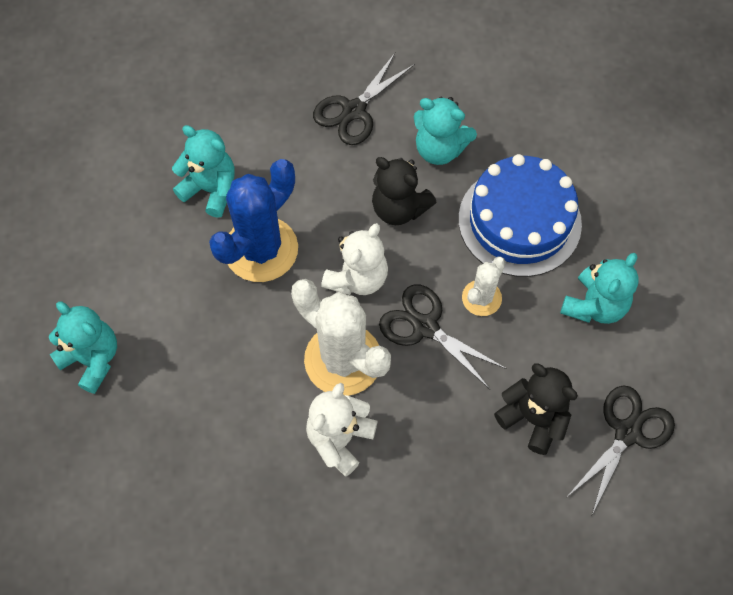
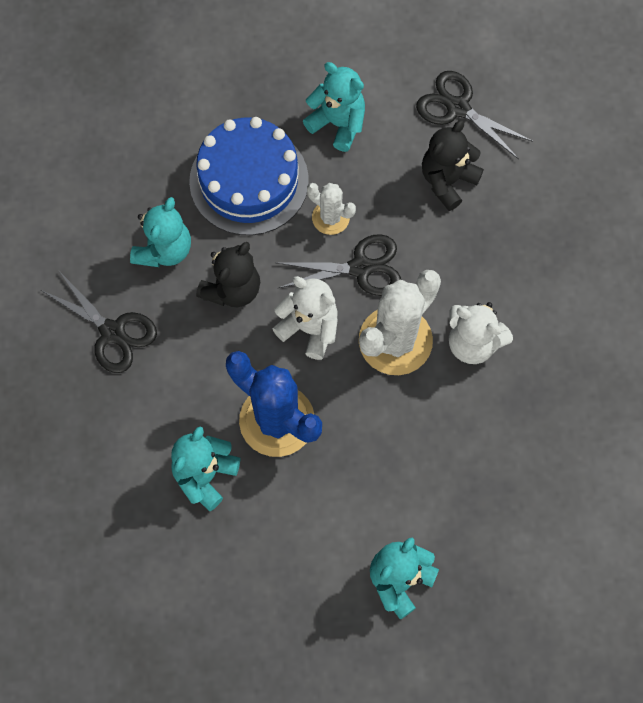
camera: 90 degrees left, 5 degrees up
(425, 327) = (360, 268): black scissors -> black scissors turned 135 degrees counterclockwise

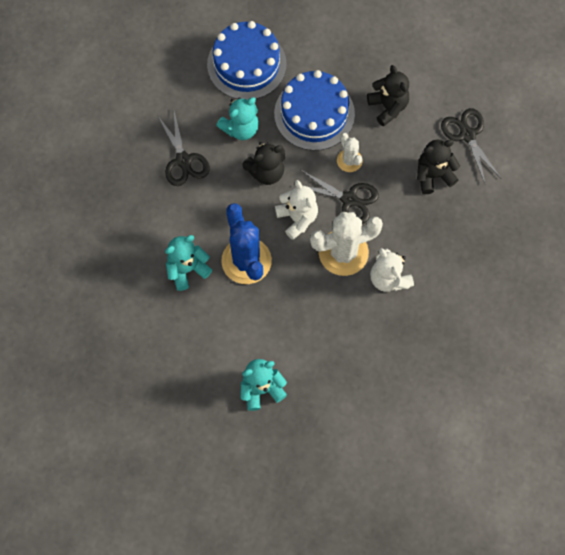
camera: 30 degrees right, 0 degrees up
(121, 162) = (246, 64): none -> blue cake
(338, 123) = (388, 107): turquoise teddy bear -> black teddy bear

